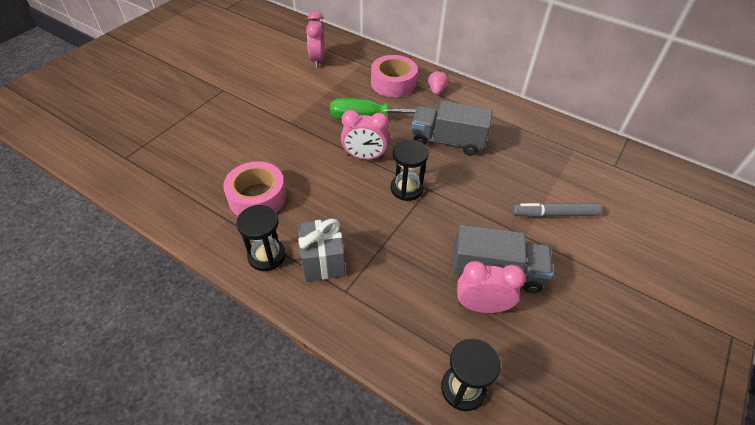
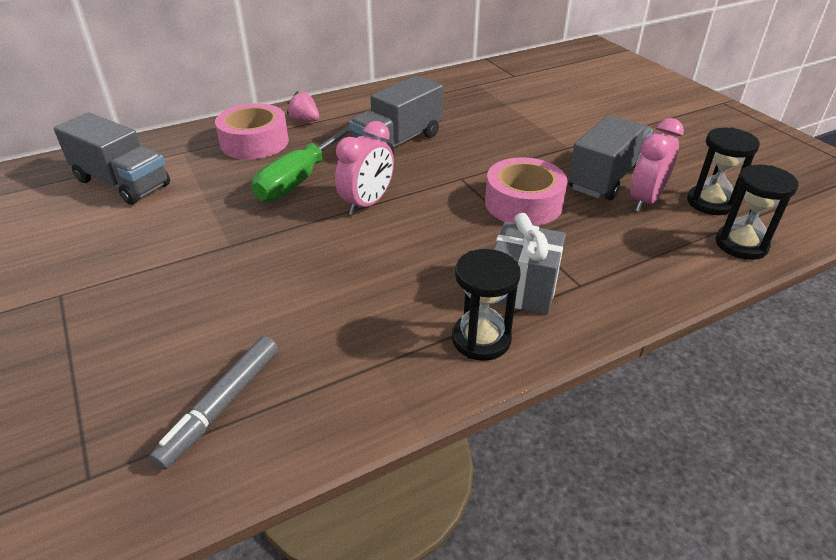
camera: 60 degrees left, 10 degrees down
(257, 197) = (358, 319): pink tape -> pink tape (523, 203)
(317, 60) = (122, 183): pink clock -> grey truck
(406, 188) = (449, 191): black hourglass -> black hourglass (710, 202)
(554, 214) = (552, 123): grey marker -> grey marker (222, 406)

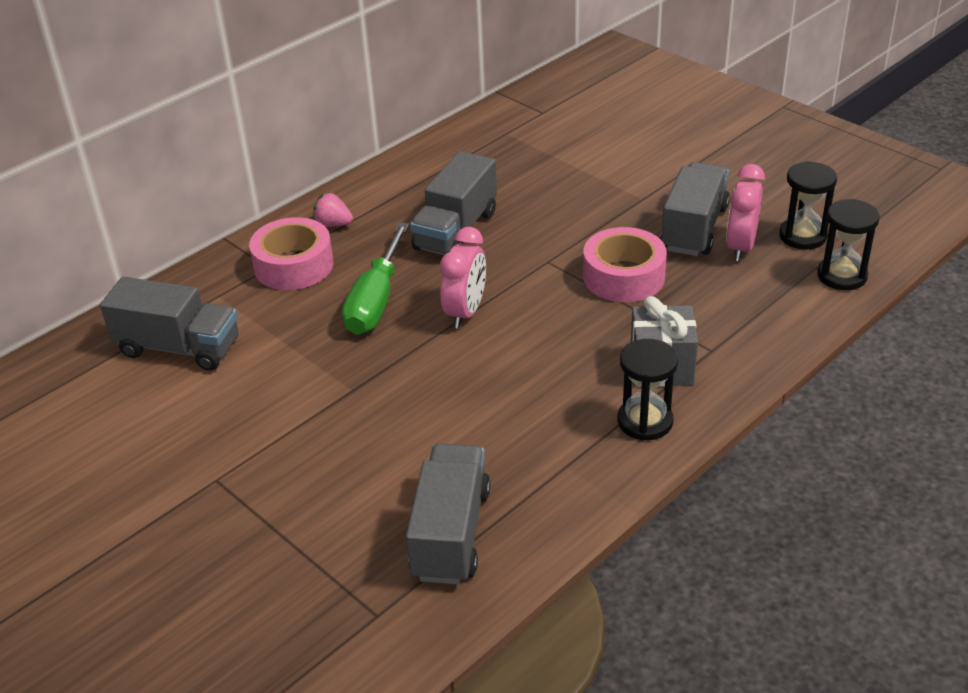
camera: 15 degrees left, 0 degrees up
(222, 406) = (451, 533): grey marker -> grey truck

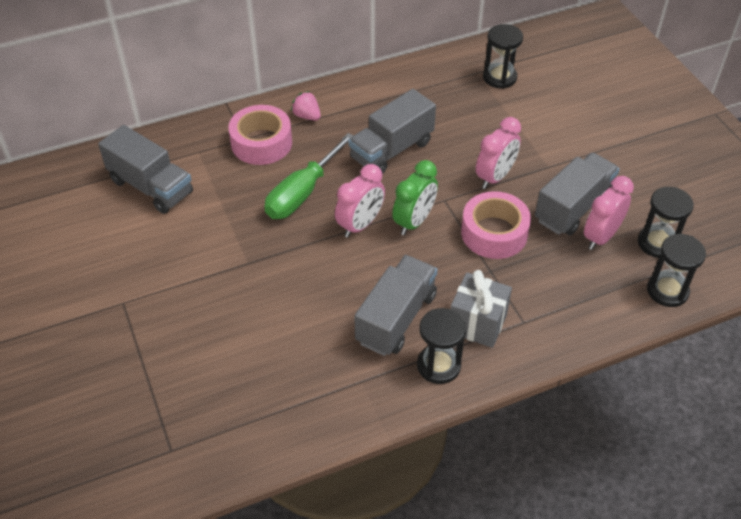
camera: 20 degrees right, 10 degrees up
(451, 533) = (252, 406): grey truck -> grey truck (396, 318)
(526, 291) = (414, 222): none -> green clock
(534, 131) = (499, 77): none -> black hourglass
(590, 224) = (495, 177): none -> pink clock

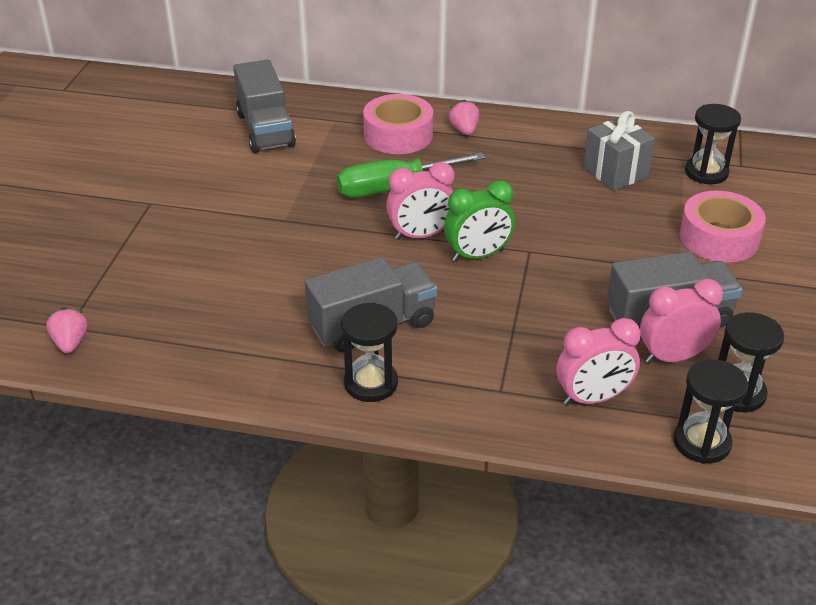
camera: 35 degrees right, 10 degrees down
(188, 463) = (70, 343): none -> pink strawberry
(391, 150) = (519, 189): grey truck -> none
(477, 323) = (449, 368): grey gift -> grey gift (615, 172)
(494, 233) = (552, 301): pink tape -> pink tape (719, 238)
(495, 177) = (606, 254): pink clock -> pink clock (593, 398)

